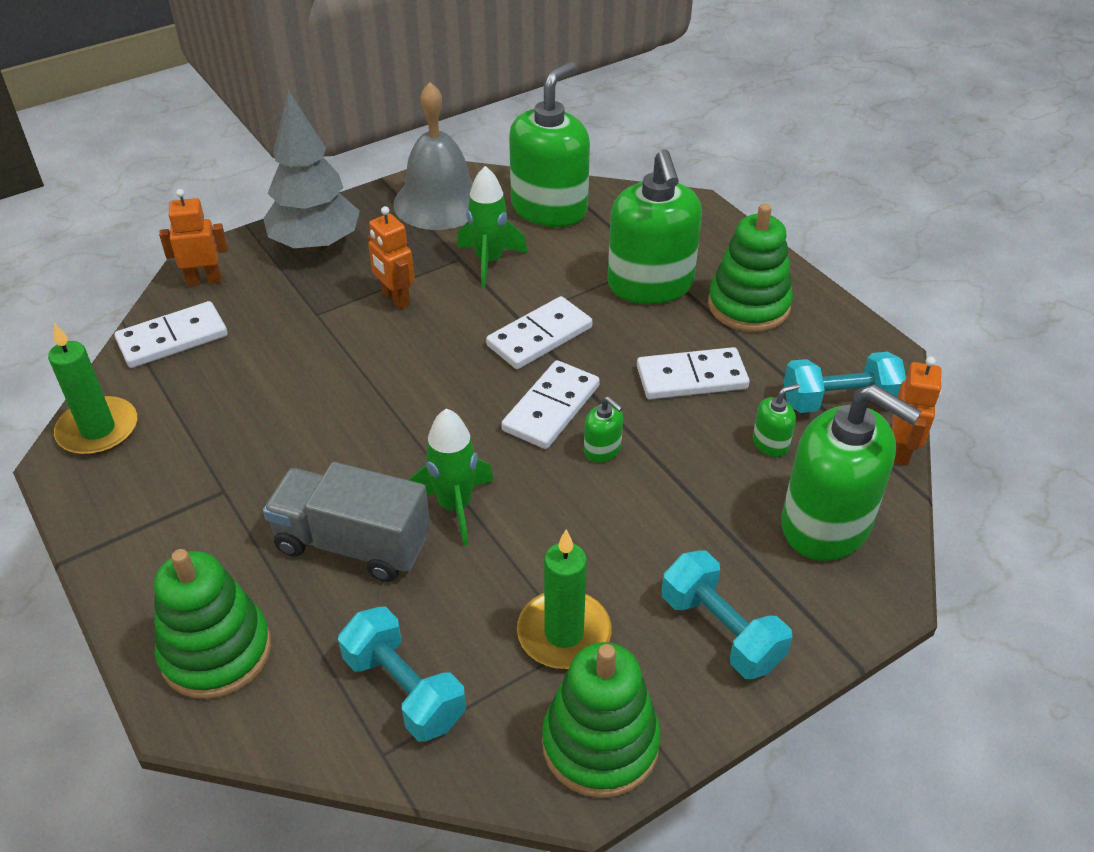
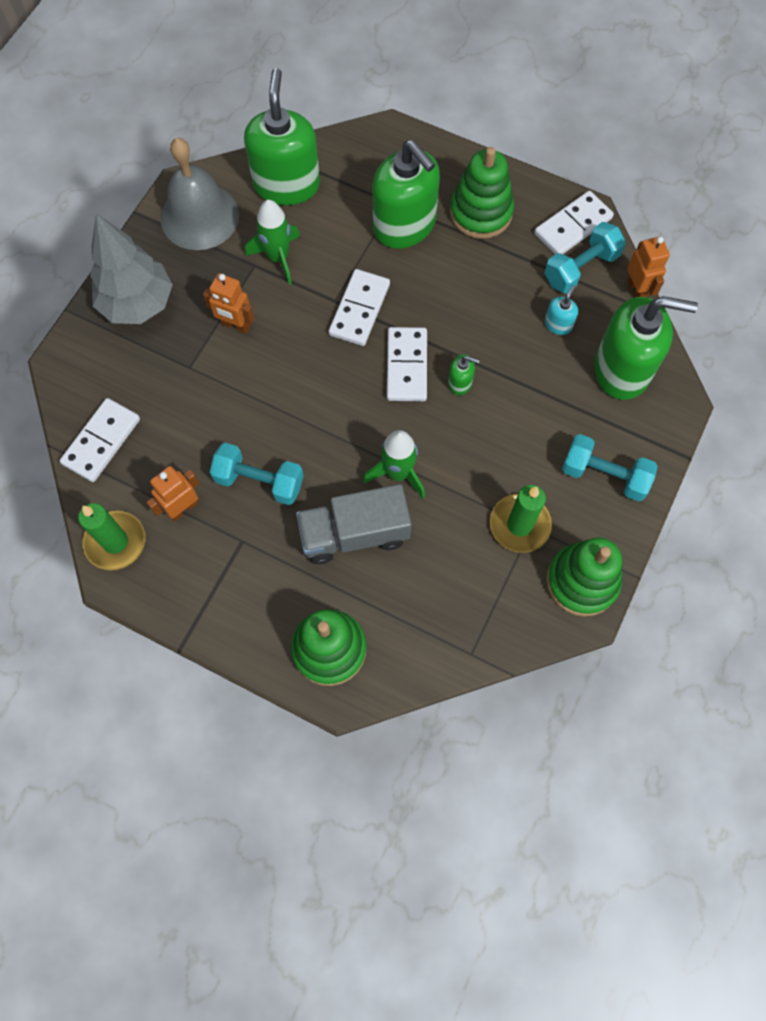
camera: 30 degrees left, 25 degrees up
(204, 280) = (79, 378): orange robot -> orange robot (183, 508)
(404, 690) = (455, 610): turquoise dumbbell -> turquoise dumbbell (259, 481)
(691, 378) = (480, 295): white domino -> white domino (573, 226)
(770, 443) = (558, 324): green soap dispenser -> turquoise soap dispenser

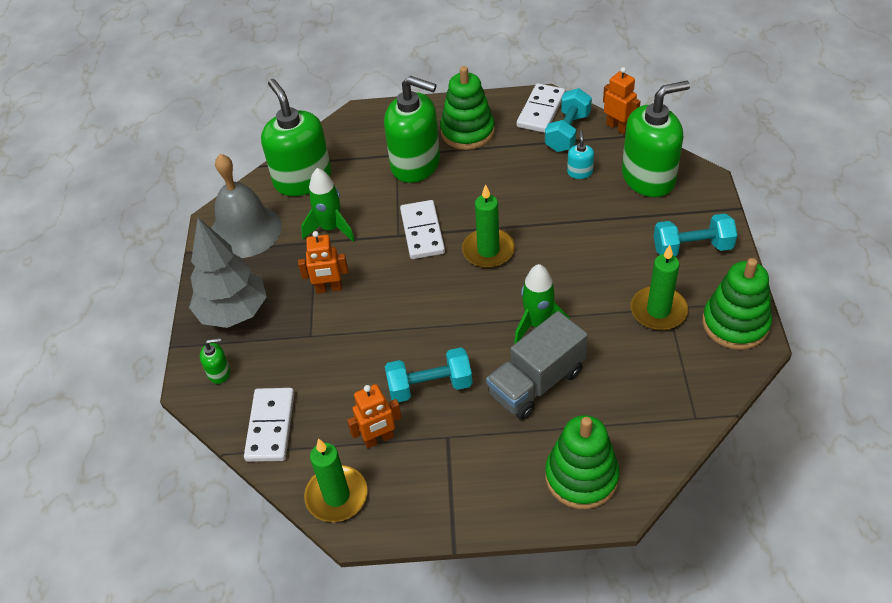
camera: 25 degrees left, 20 degrees down
(183, 508) = (379, 439): orange robot -> orange robot turned 135 degrees counterclockwise
(407, 366) = (488, 250): white domino -> green candle
(460, 382) = (537, 242): green soap dispenser -> green soap dispenser (219, 372)

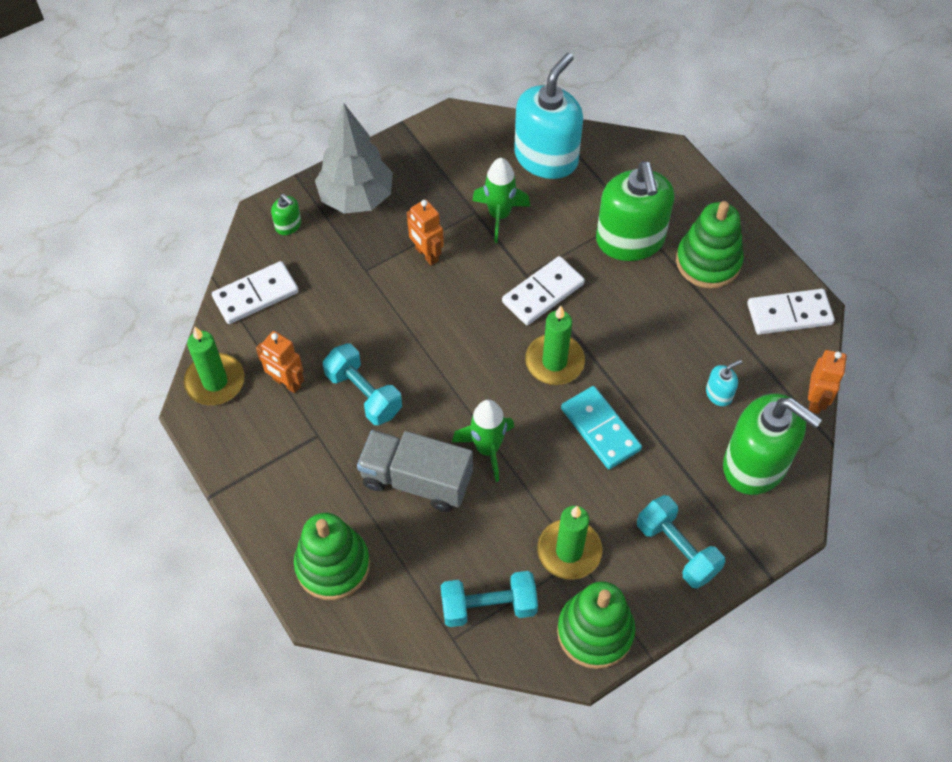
camera: 55 degrees right, 10 degrees up
(245, 230) = (454, 150): grey bell -> none
(302, 179) = (546, 157): green soap dispenser -> turquoise soap dispenser
(565, 249) = (600, 429): none -> turquoise domino
(567, 132) = (773, 355): turquoise dumbbell -> turquoise dumbbell (488, 606)

